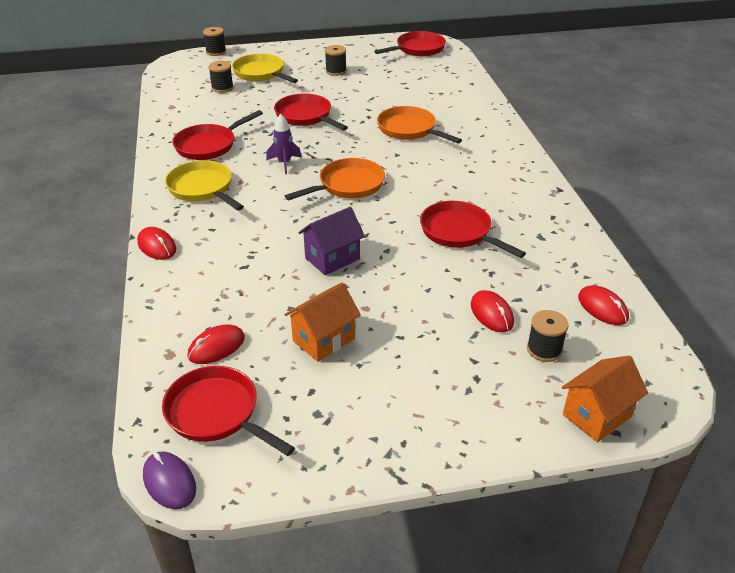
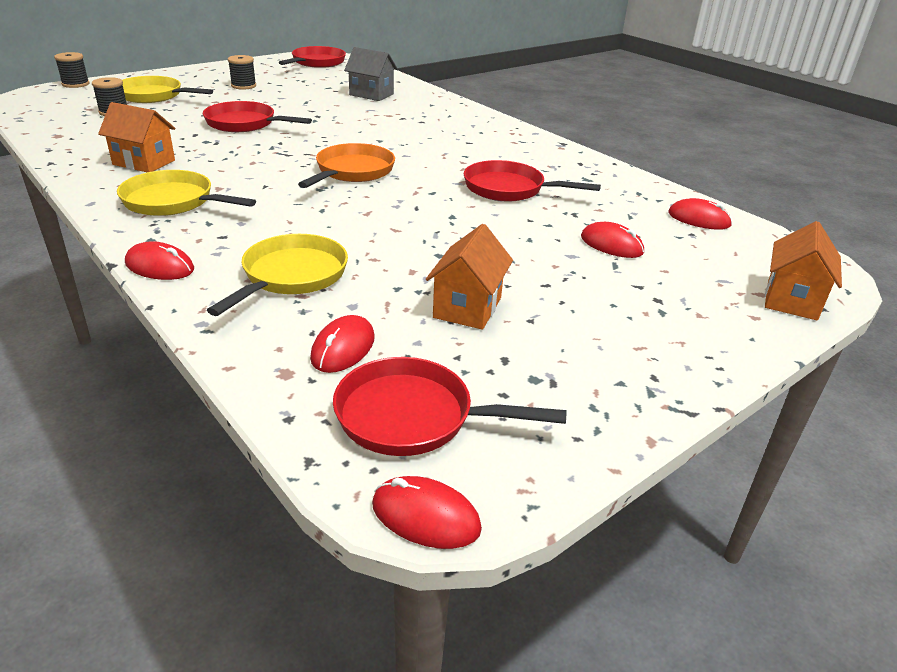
camera: 30 degrees left, 5 degrees down
(169, 482) = (425, 516): purple mouse -> red mouse
(209, 145) = (144, 162): red pan -> orange house
(229, 277) = (291, 276): none -> yellow pan
(284, 163) = (258, 164): purple rocket -> none
(332, 258) = (400, 234): purple house -> none
(409, 129) = (372, 120): orange pan -> none
(434, 97) = (371, 94): none -> grey house
(544, 349) = (689, 261): black spool -> none

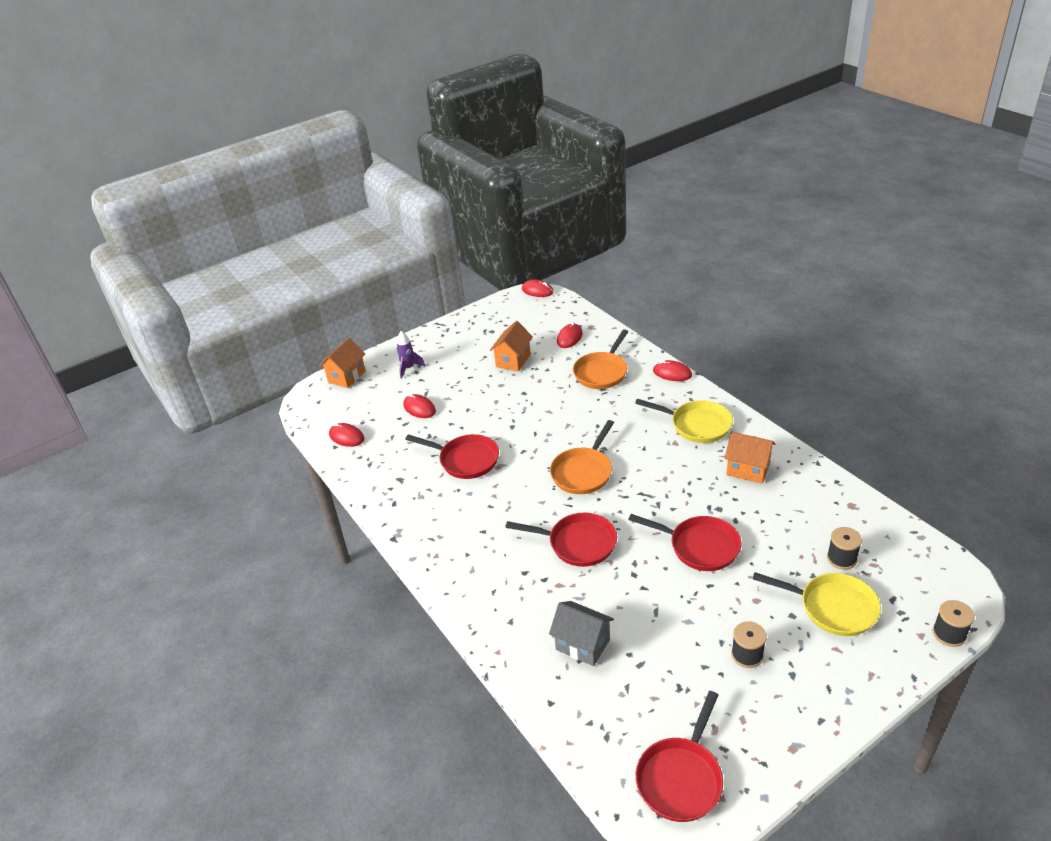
camera: 170 degrees left, 5 degrees up
(291, 276) = (602, 372): yellow pan -> orange pan
(413, 416) = (540, 315): red pan -> red pan (578, 543)
(678, 307) = (409, 368): none -> purple rocket

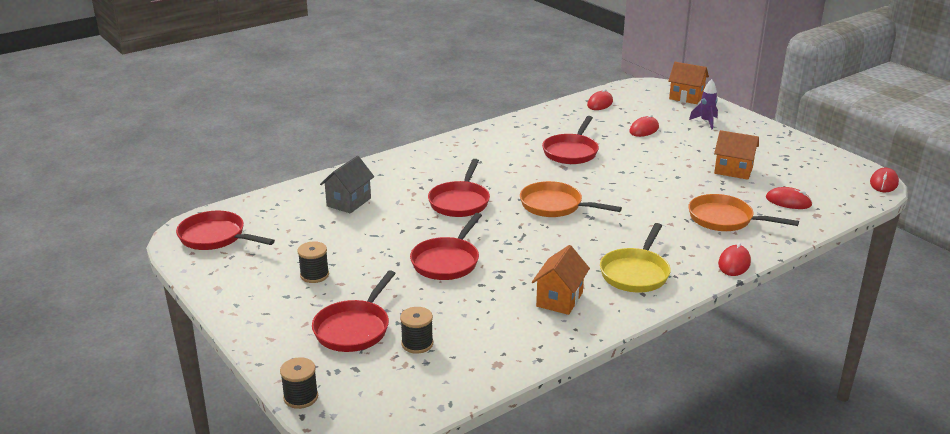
camera: 85 degrees right, 10 degrees down
(833, 607) = (354, 328): yellow pan -> red pan

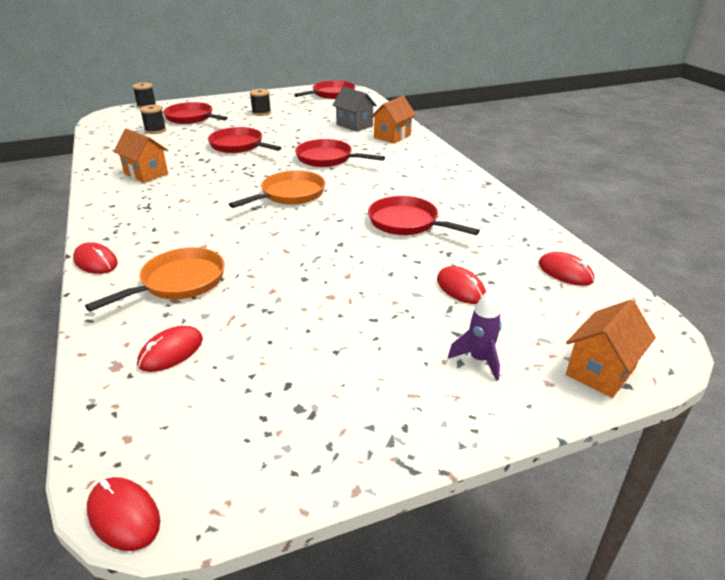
camera: 105 degrees right, 5 degrees up
(635, 273) = (142, 208): yellow pan -> none
(733, 170) = (292, 331): orange house -> orange house (392, 136)

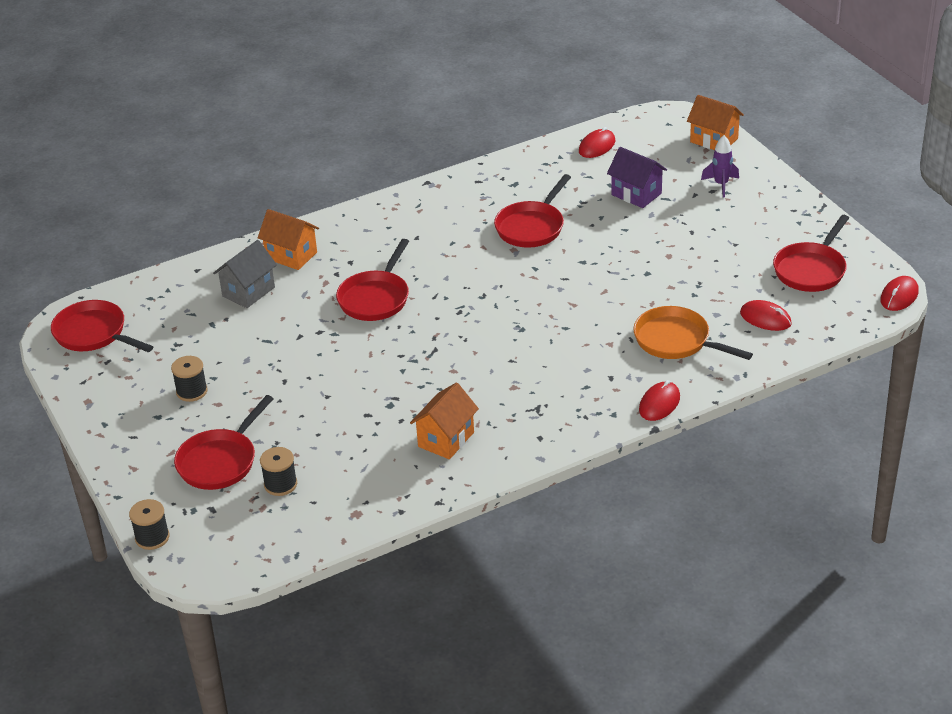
camera: 95 degrees left, 5 degrees up
(239, 146) = (338, 382): red pan -> red pan (811, 270)
(290, 194) = (484, 310): orange pan -> none
(460, 288) = (636, 194): red mouse -> purple house

